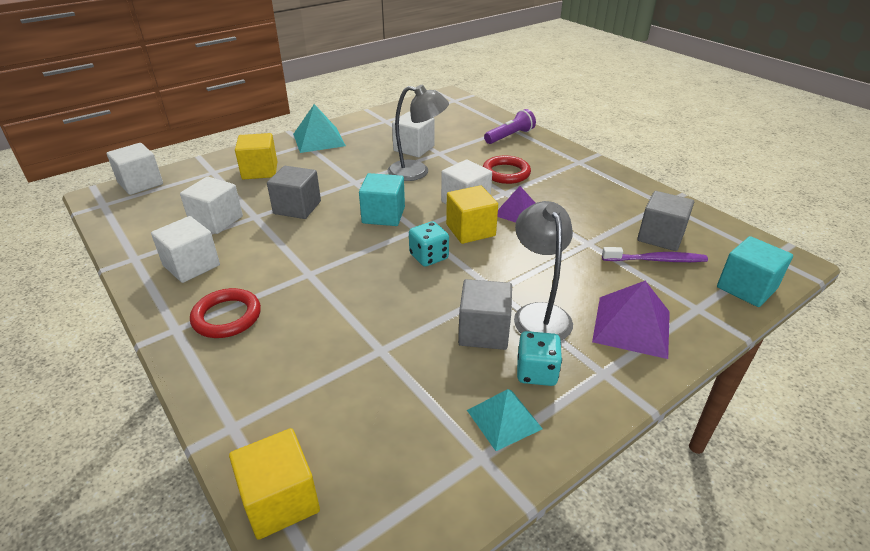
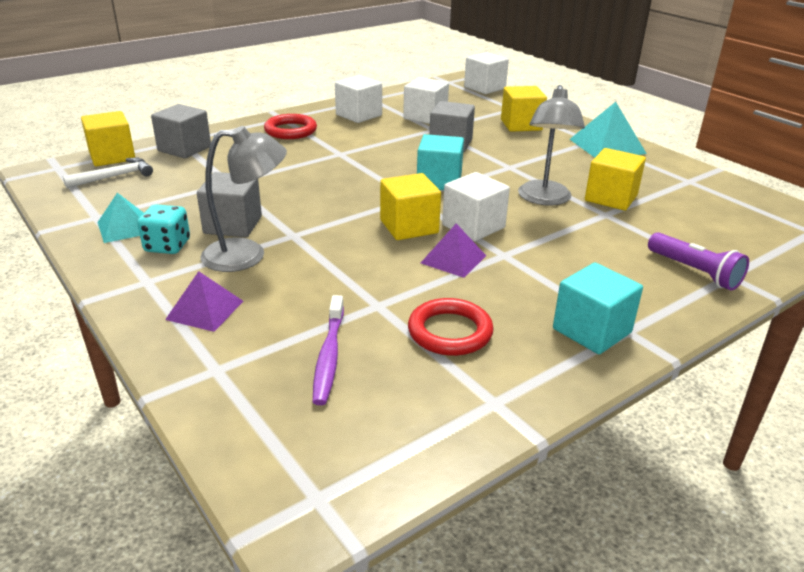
camera: 90 degrees right, 5 degrees down
(359, 473) = (114, 176): none -> white hammer
(414, 148) = (611, 198): white cube -> yellow cube
(429, 257) = (358, 203): turquoise dice -> none
(506, 173) = (561, 259): red ring -> red ring (450, 332)
(631, 326) = (205, 310): purple pyramid -> purple pyramid, size x0.66
(660, 237) = (389, 374): grey cube -> grey cube (184, 149)
(746, 288) = (242, 432): turquoise cube -> turquoise cube (592, 330)

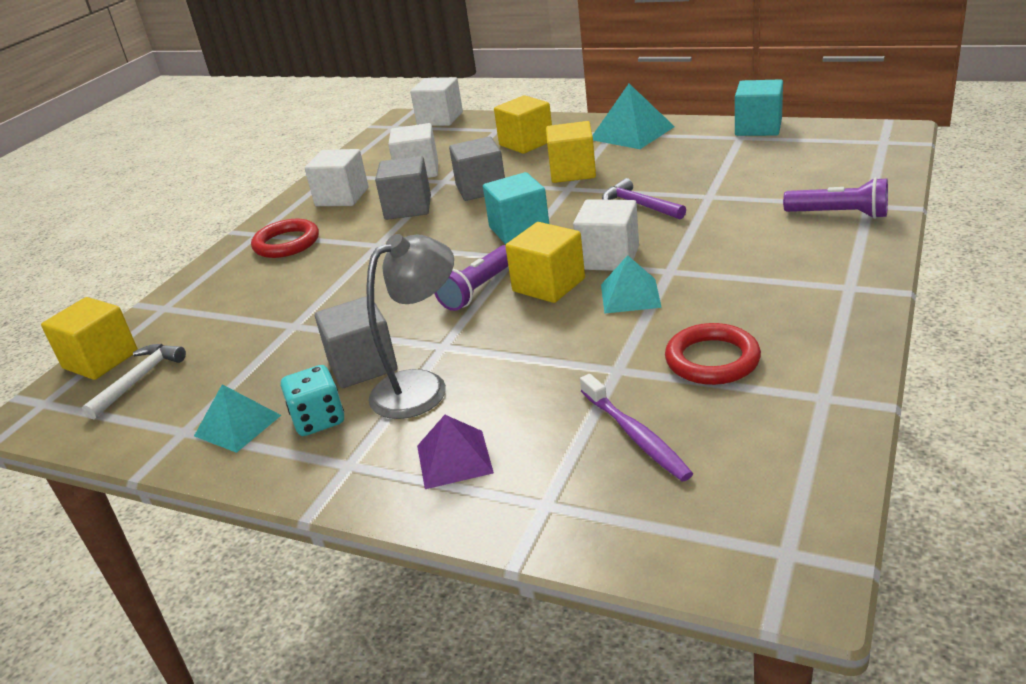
camera: 25 degrees left, 0 degrees up
(184, 149) = (184, 313): grey cube -> grey cube (408, 208)
(361, 209) = (478, 290): none -> purple flashlight
(453, 259) = (630, 295): purple pyramid -> turquoise pyramid
(544, 199) = (639, 205): grey lamp -> purple hammer
(592, 330) = (823, 300): turquoise cube -> turquoise cube (758, 128)
(611, 198) = (695, 179): yellow cube -> yellow cube (572, 172)

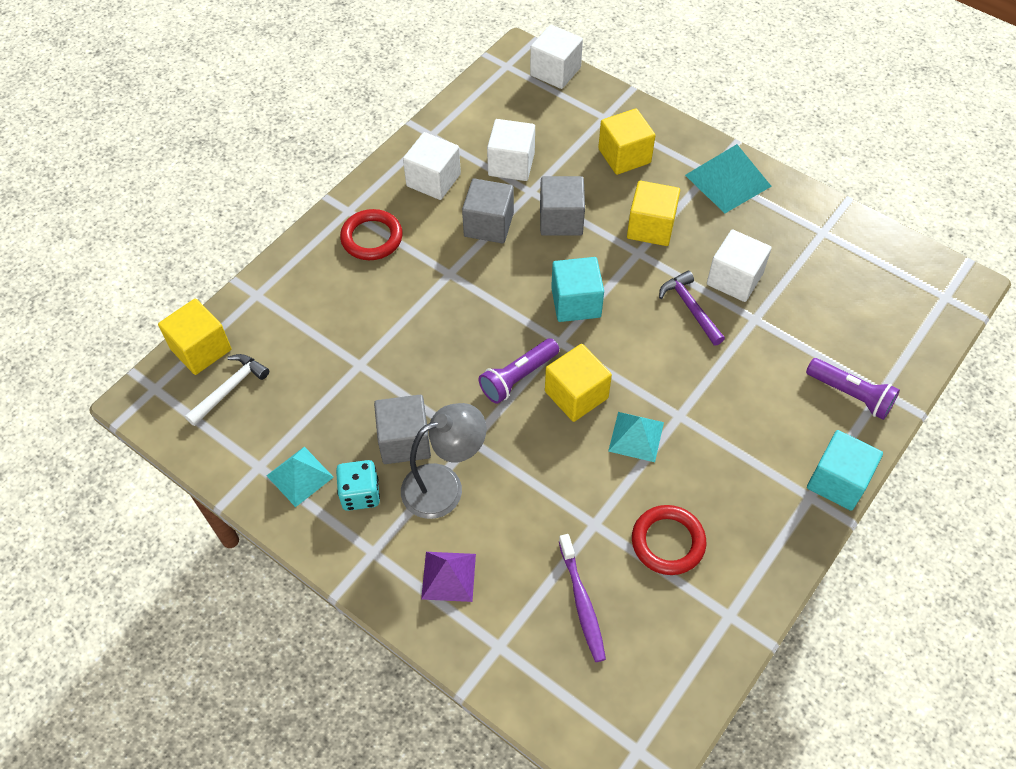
camera: 10 degrees right, 25 degrees up
(608, 258) = (637, 377): white cube -> white cube (734, 279)
(758, 128) = (846, 223): turquoise cube -> turquoise cube (837, 481)

